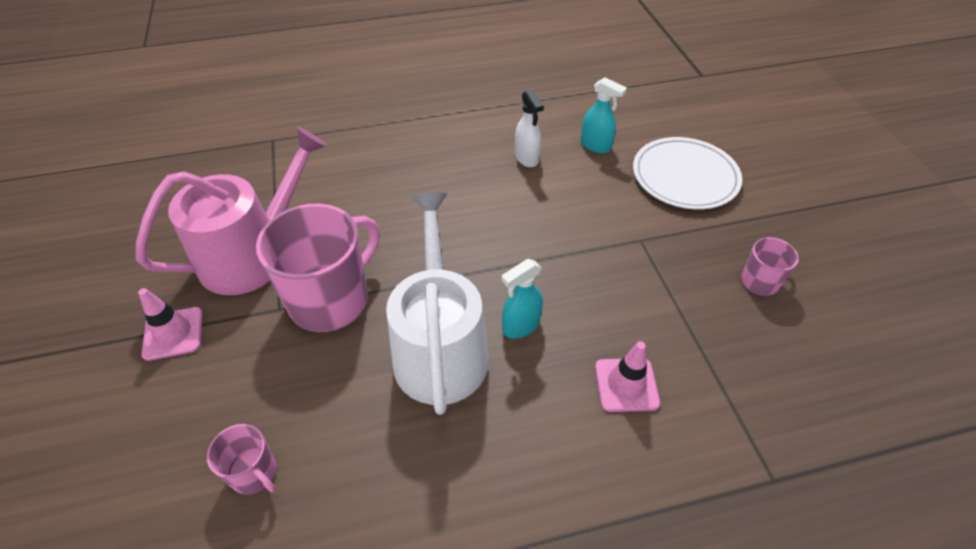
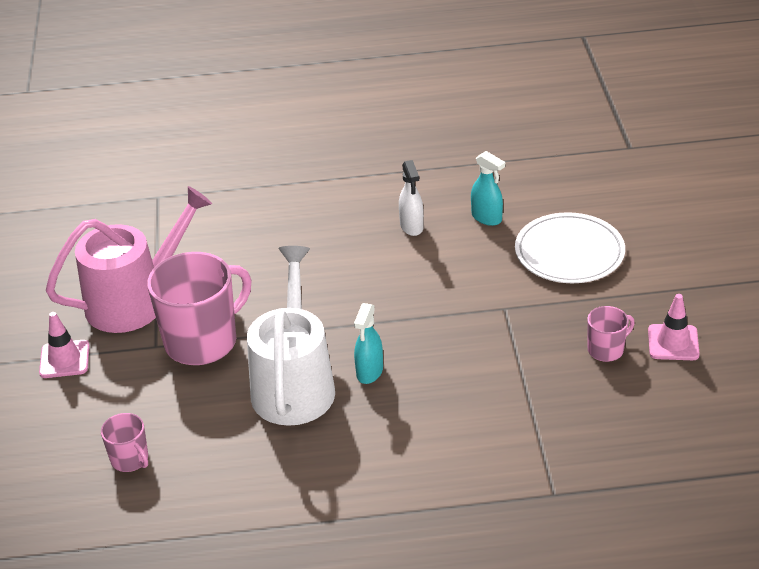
camera: 10 degrees right, 10 degrees down
(520, 326) = (369, 372): turquoise spray bottle -> turquoise spray bottle turned 45 degrees counterclockwise
(626, 385) = (451, 421): pink traffic cone -> pink traffic cone (673, 342)

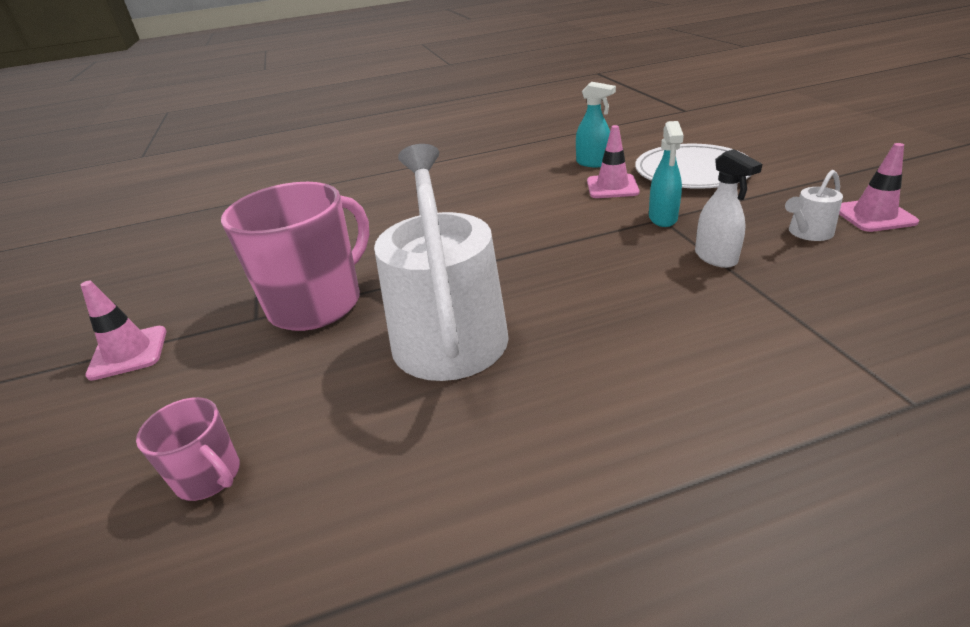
camera: 10 degrees left, 5 degrees down
(134, 301) = (230, 279): pink watering can -> none
(369, 372) = (541, 299): turquoise spray bottle -> turquoise spray bottle (662, 218)
(411, 226) = (523, 179): white spray bottle -> white spray bottle (716, 257)
(486, 257) = (612, 187): none -> pink traffic cone
(606, 350) = (807, 233): pink mug -> white watering can

